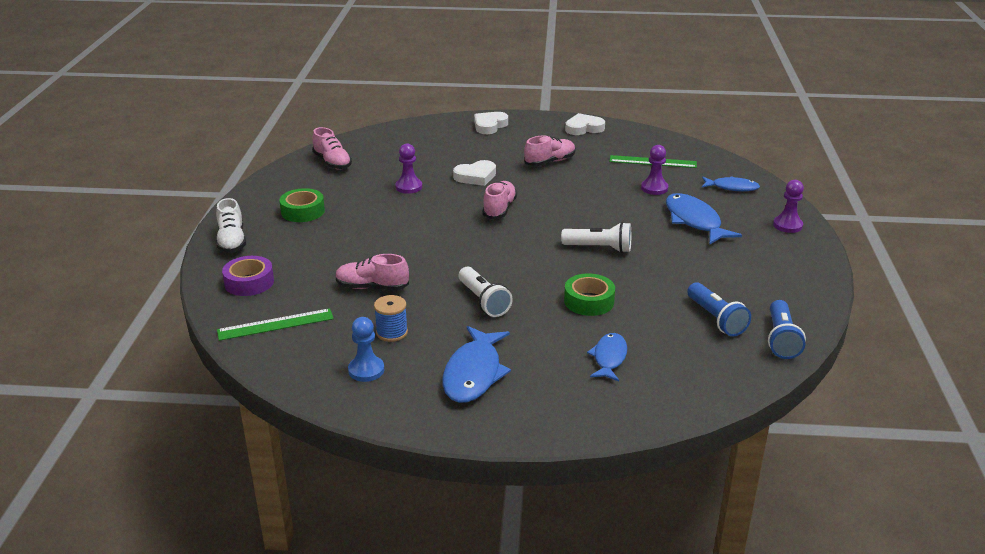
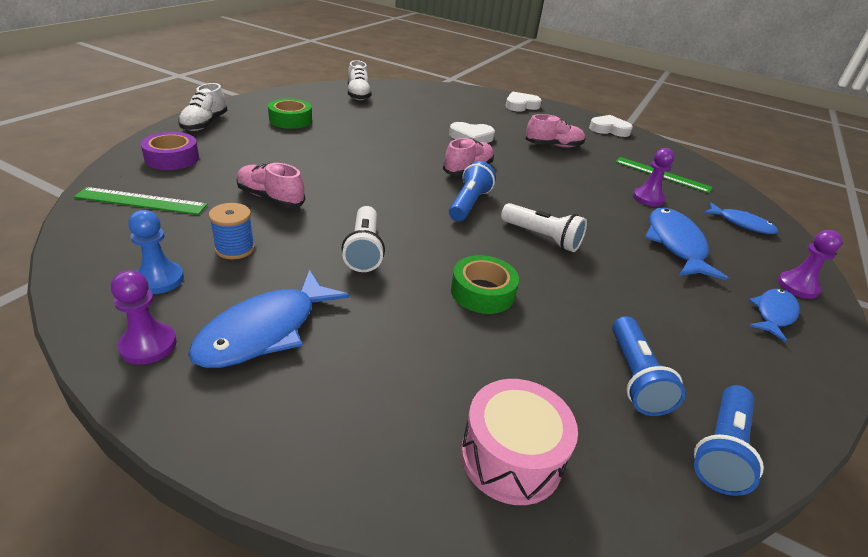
camera: 20 degrees right, 5 degrees up
(332, 163) = (358, 95): pink shoe -> white shoe
(408, 187) = (402, 128): purple pawn -> purple pawn (148, 345)
(525, 239) = (469, 204): none -> blue flashlight
(609, 358) = (448, 377): blue fish -> blue fish (773, 314)
(674, 383) = (511, 457): none -> pink drum

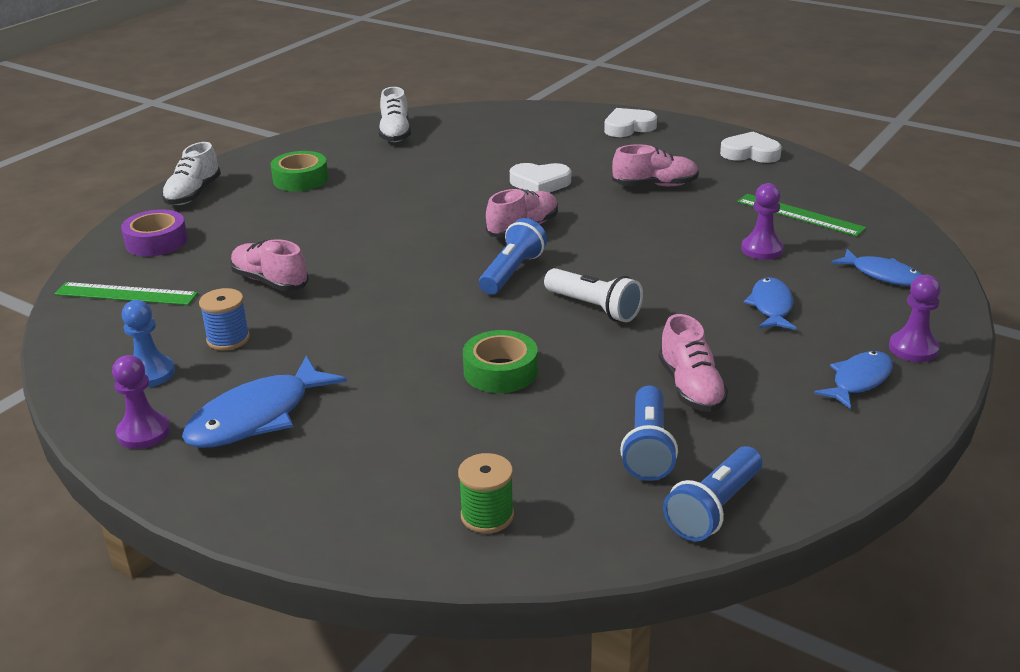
camera: 10 degrees right, 5 degrees down
(364, 250) = (372, 333): white flashlight -> none
(511, 457) = (487, 516): pink drum -> green spool
(646, 315) = (691, 388): none -> pink shoe
(675, 244) = (771, 306): blue fish -> blue fish, size x0.62

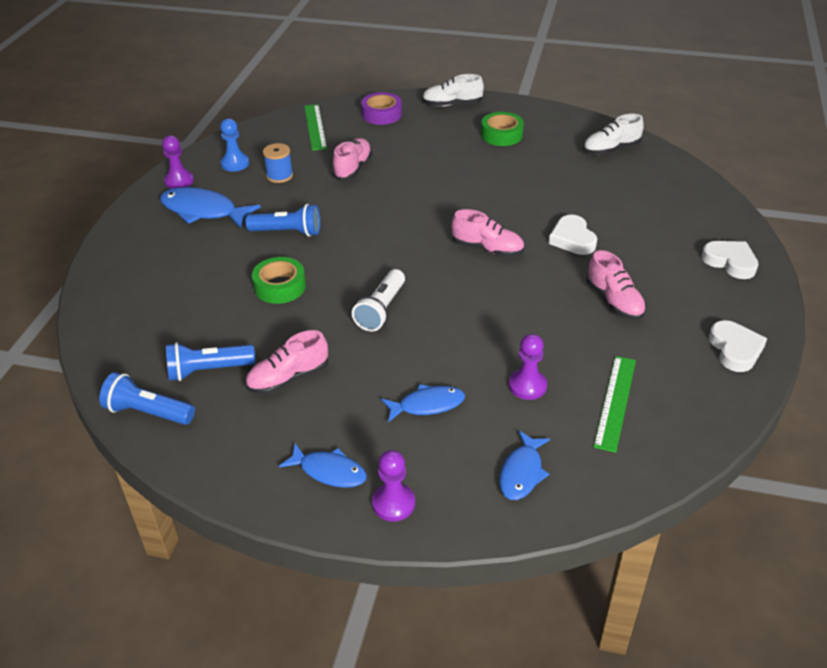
camera: 70 degrees right, 10 degrees up
(487, 516) = (126, 318): green spool -> none
(512, 272) = (415, 260): blue flashlight -> blue flashlight (288, 232)

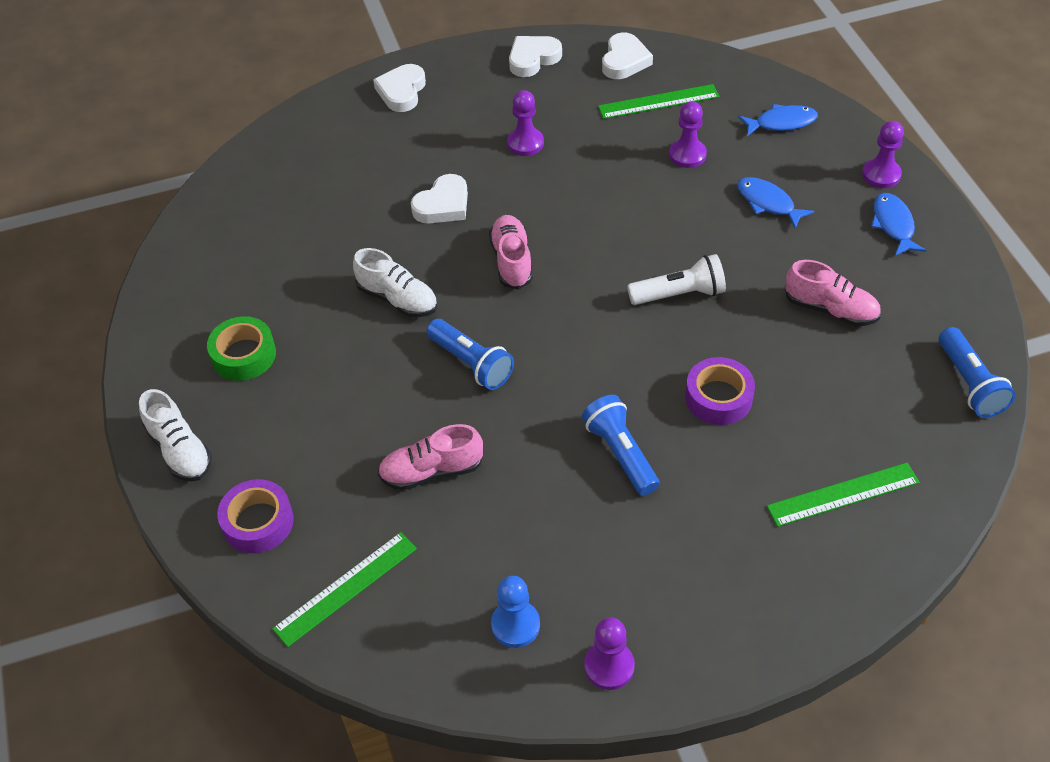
camera: 120 degrees left, 10 degrees up
(156, 302) = (843, 494): none -> green ruler
(203, 211) = (651, 579): blue fish -> none
(208, 370) = (881, 375): blue flashlight -> blue flashlight (471, 363)
(279, 176) = (507, 545): blue spool -> none
(280, 286) = (718, 397): green tape -> purple tape
(611, 149) = (223, 239): white shoe -> white shoe (398, 299)
(614, 301) = (525, 143): pink shoe -> purple pawn
(696, 408) = (624, 61): none -> white heart

